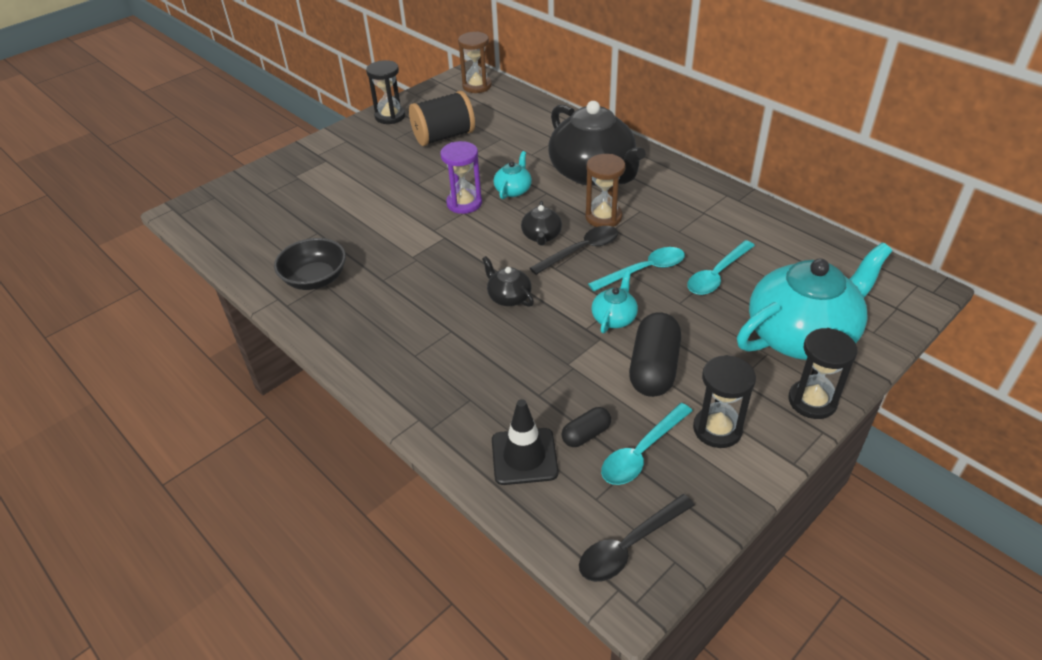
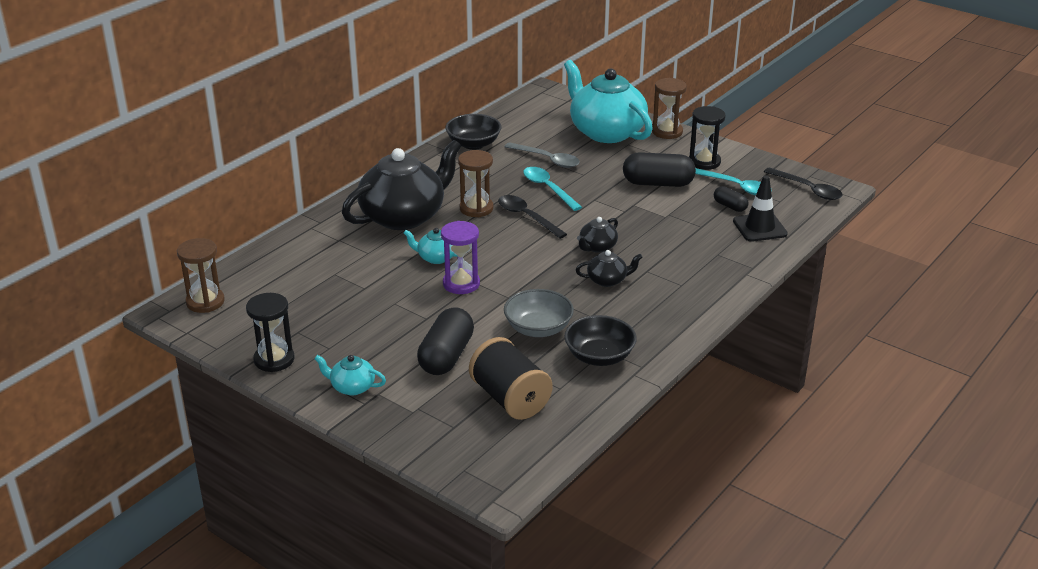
camera: 100 degrees left, 10 degrees down
(357, 192) = (446, 356): none -> black capsule
(375, 244) = (538, 328): none -> grey bowl
(444, 136) = (327, 312): black spool -> black spool (510, 399)
(541, 236) = (509, 237): black teapot -> black teapot (608, 280)
(614, 318) = (609, 199): turquoise teapot -> turquoise teapot (352, 387)
(717, 275) = (547, 159): turquoise spoon -> grey spoon
(753, 221) = (473, 144): none -> black bowl
(812, 401) = (667, 132): black hourglass -> brown hourglass

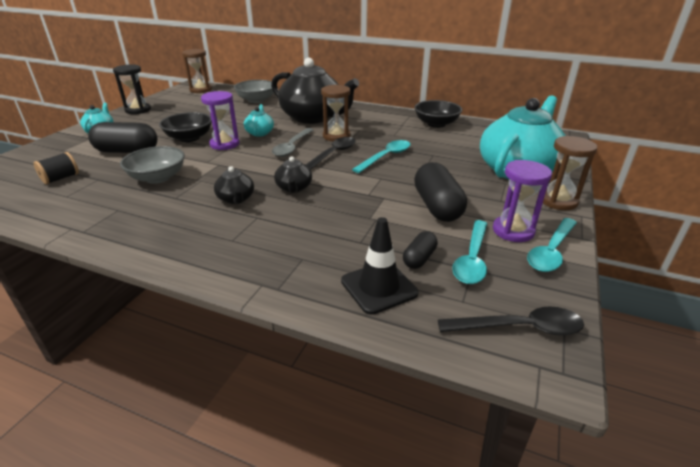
camera: 75 degrees right, 0 degrees up
(300, 253) = (256, 100): none -> grey bowl
(510, 399) = (61, 178): black spool -> black spool, size x0.54
(547, 159) = (437, 151): grey spoon -> grey spoon (292, 147)
(597, 247) = (294, 188): black teapot -> black teapot turned 120 degrees counterclockwise
(599, 356) = (107, 208): black bowl -> black bowl (189, 138)
(704, 162) = (513, 231): black hourglass -> purple hourglass
(734, 156) = (551, 251): none -> turquoise spoon
(807, 189) = (519, 328): black spoon -> black spoon turned 120 degrees counterclockwise

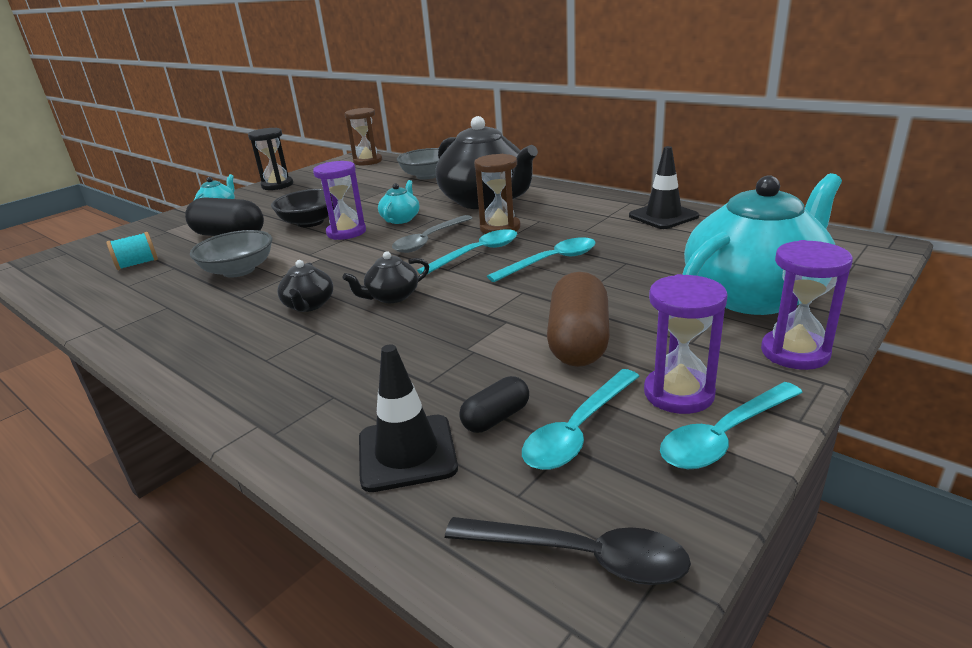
camera: 20 degrees right, 5 degrees down
(61, 178) = (137, 264): black spool -> turquoise spool
(294, 188) = (392, 297): black teapot -> black teapot turned 45 degrees clockwise
(333, 154) = (477, 253): black spoon -> turquoise spoon
(436, 124) = (663, 216): black bowl -> black traffic cone
(437, 206) = (578, 342): black capsule -> brown capsule
(558, 201) = (795, 352): brown hourglass -> purple hourglass

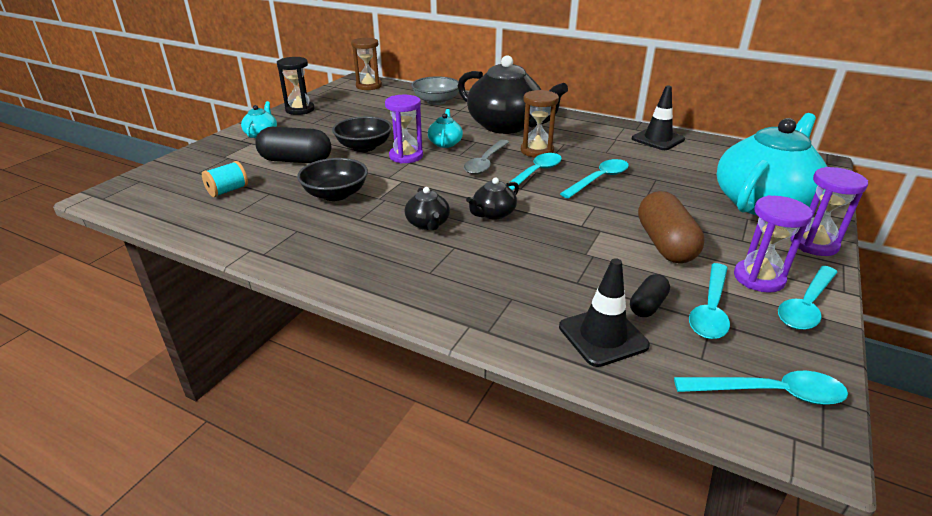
camera: 15 degrees left, 5 degrees up
(239, 270) = (335, 194): grey bowl -> black bowl
(580, 556) = (769, 393): black spoon -> turquoise spoon

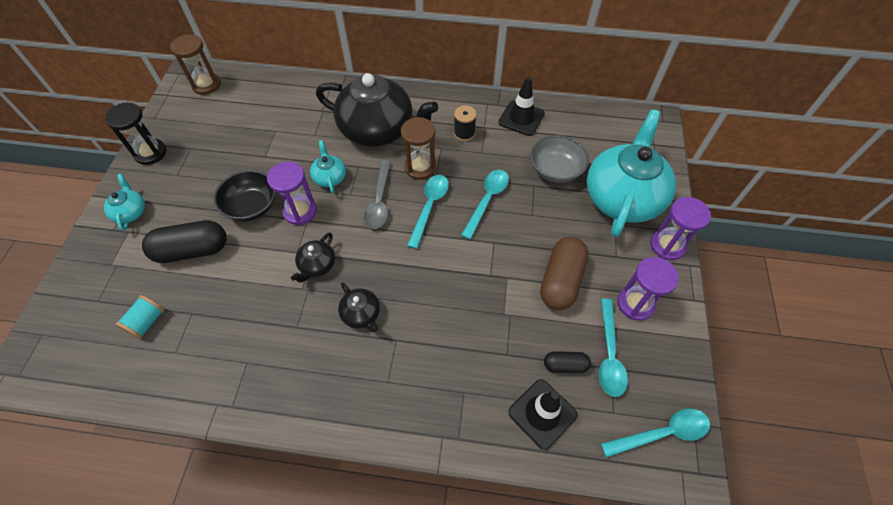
camera: 20 degrees left, 25 degrees up
(335, 194) = (258, 295): black bowl -> none
(436, 101) = (292, 99): grey bowl -> grey bowl (555, 170)
(493, 214) = (413, 281): black teapot -> black teapot (317, 265)
(592, 139) = (464, 133): none -> black spool
(647, 305) = (565, 365): black capsule -> black capsule turned 75 degrees clockwise
(665, 244) = (561, 281): brown capsule -> brown capsule turned 45 degrees clockwise
(806, 305) = (671, 326): turquoise spoon -> none

